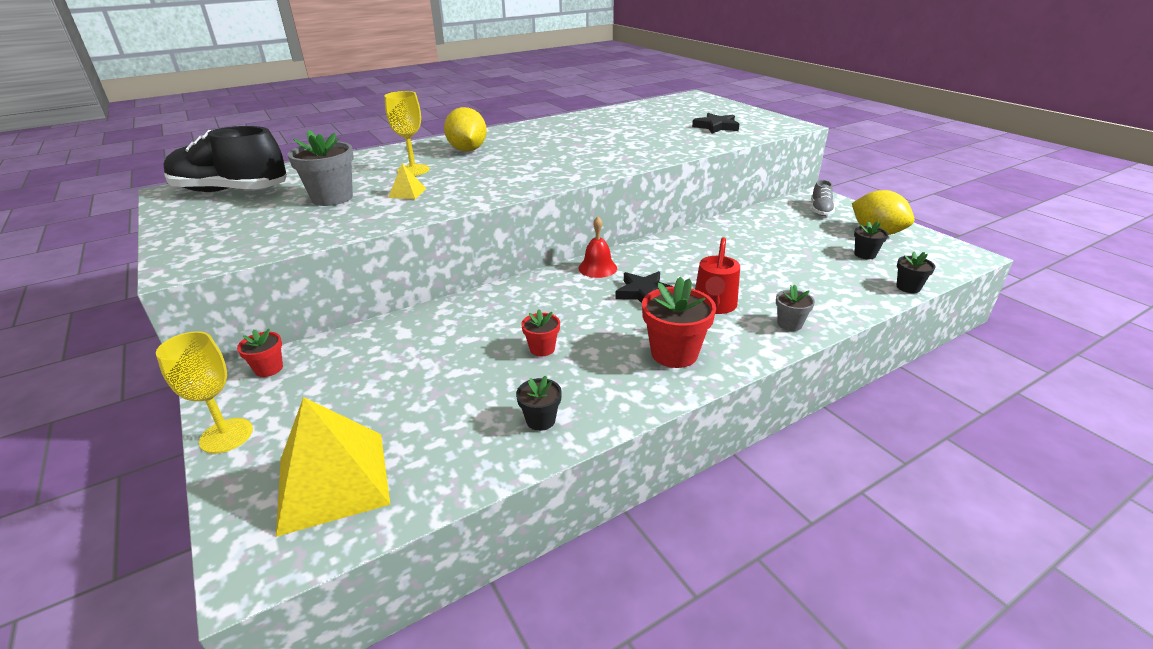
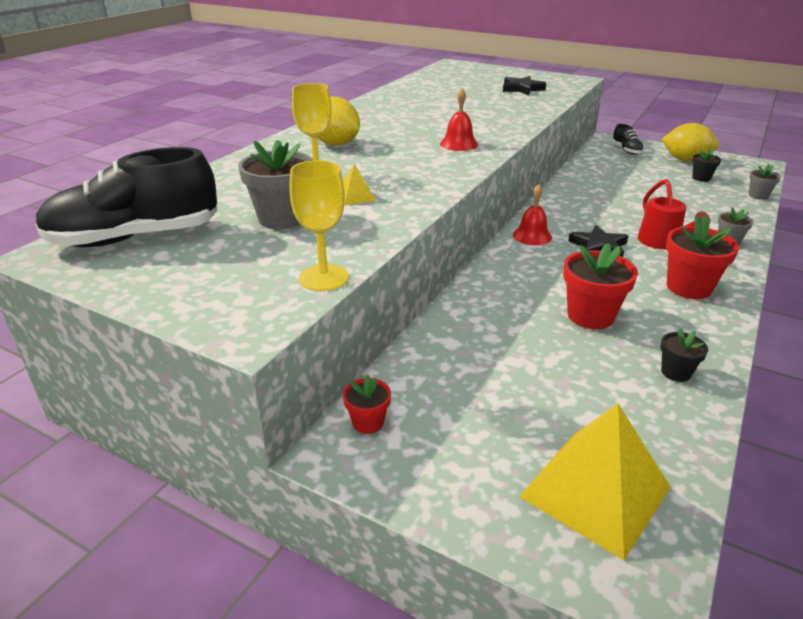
camera: 30 degrees left, 0 degrees up
(226, 435) = (430, 501): yellow goblet -> yellow goblet (323, 278)
(542, 349) = (590, 316): red flower pot -> red flower pot, size x1.81
(563, 166) = (459, 144): none -> red bell
(820, 210) = (626, 150): grey shoe -> black shoe
(908, 287) = (758, 195): black flower pot -> grey flower pot

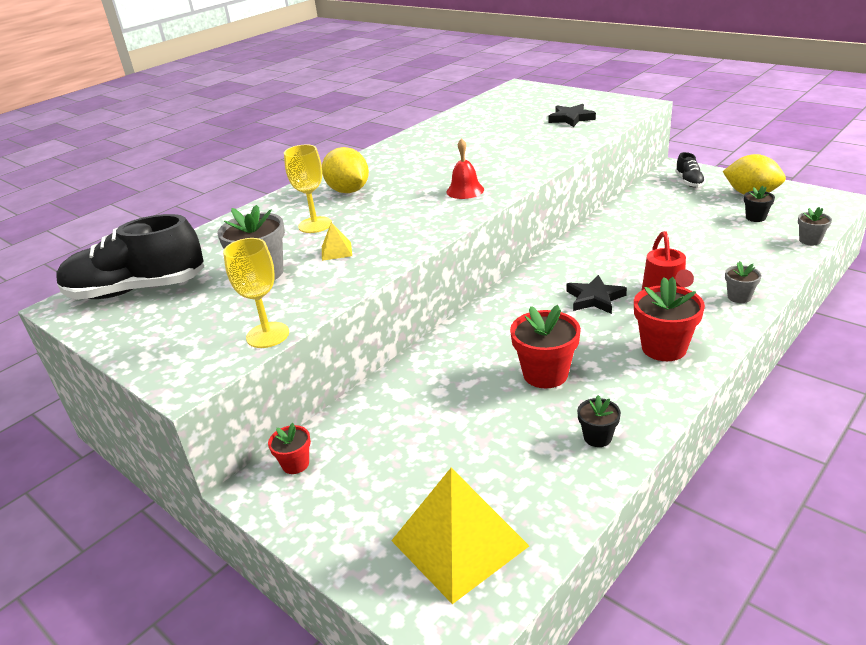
camera: 15 degrees right, 0 degrees up
(532, 236) = (532, 284): red bell -> none

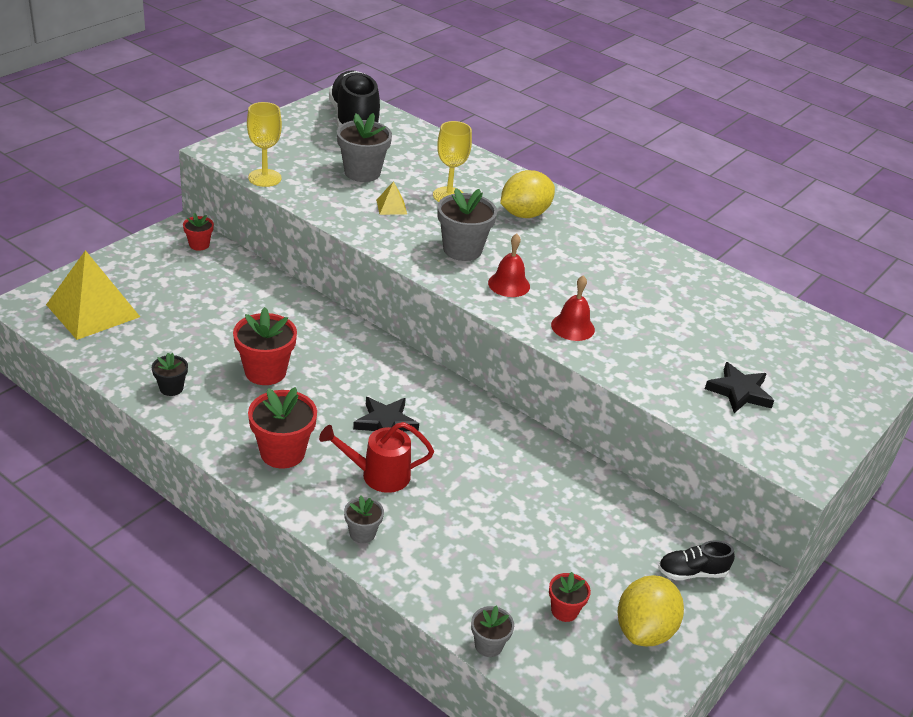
camera: 80 degrees right, 5 degrees up
(413, 212) = (462, 250): none -> grey flower pot
(518, 166) = (572, 327): none -> red bell
(755, 217) = (564, 610): black flower pot -> red flower pot

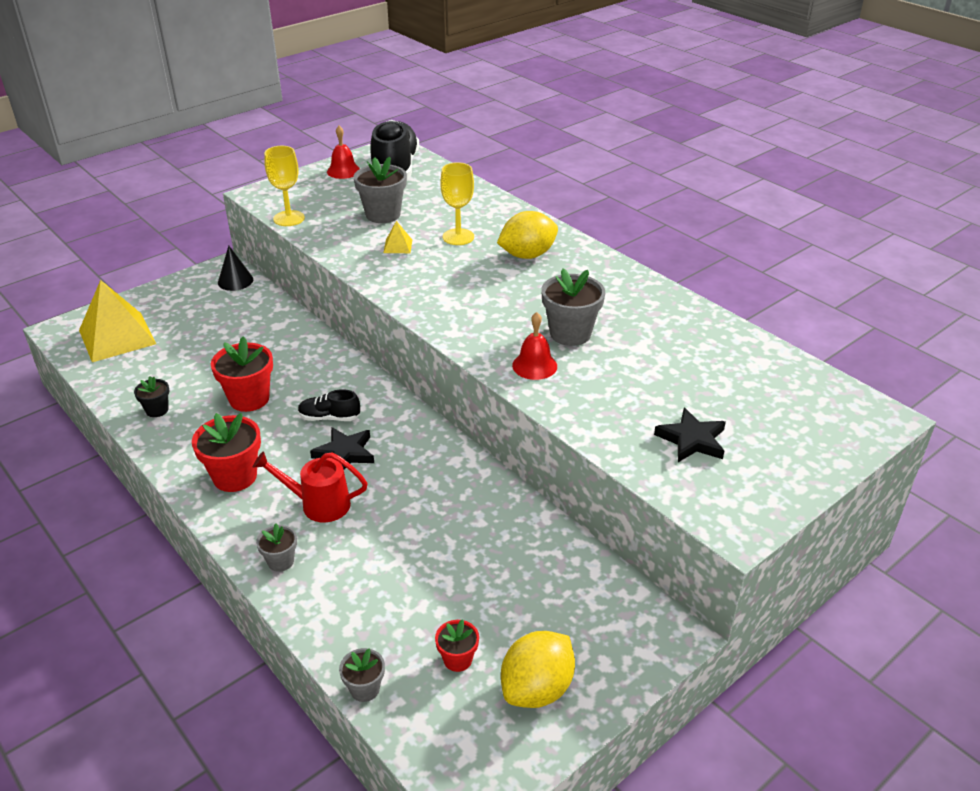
camera: 15 degrees right, 0 degrees up
(199, 245) = (235, 281): red flower pot -> black cone
(462, 250) = (451, 287): grey flower pot -> grey flower pot (570, 333)
(509, 284) = (485, 322): red bell -> red bell (343, 171)
(692, 572) = (610, 630): black shoe -> black shoe (329, 417)

